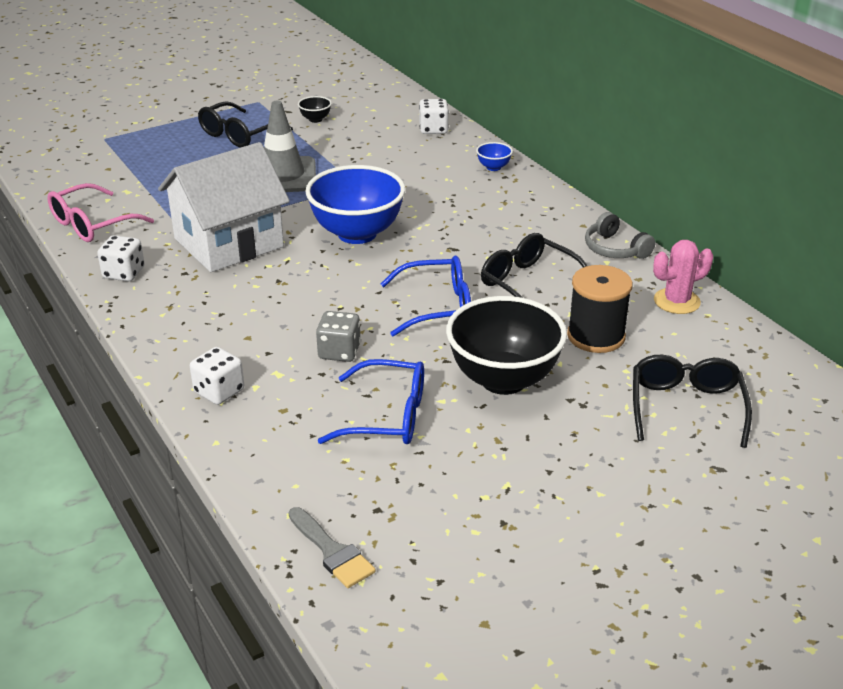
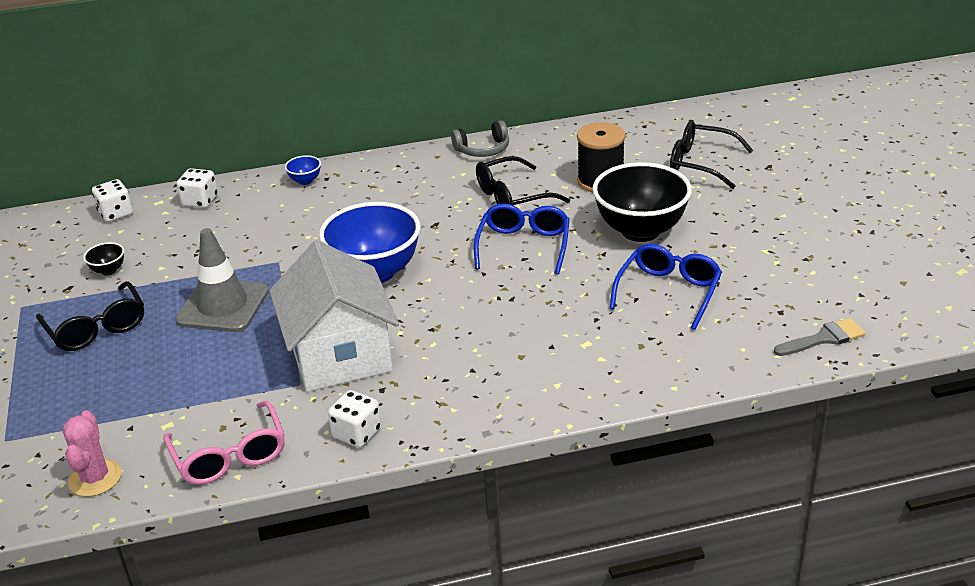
camera: 70 degrees left, 0 degrees up
(219, 391) = (600, 380): white dice -> white dice (116, 213)
(339, 352) = (568, 306): grey dice -> none
(676, 301) = (571, 139): pink cactus -> pink cactus (95, 478)

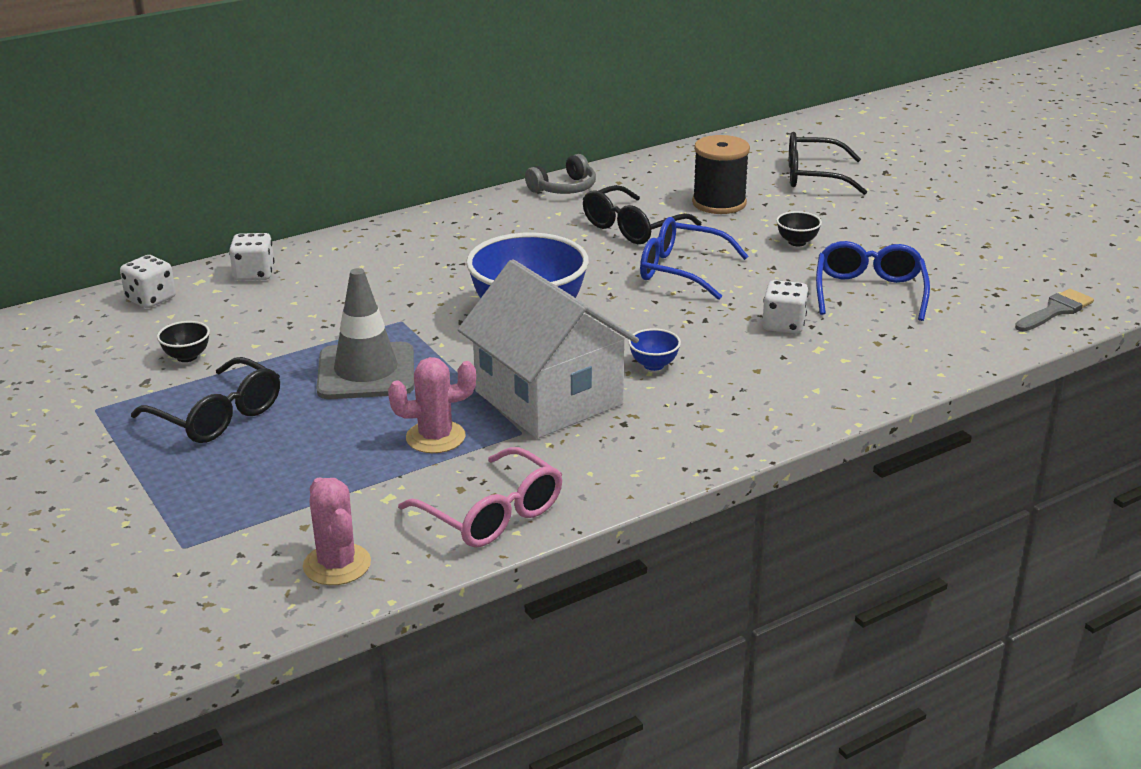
camera: 20 degrees left, 5 degrees down
(234, 376) = (435, 437): none -> pink cactus
(305, 181) = (373, 240): blue bowl -> blue bowl (653, 365)
(357, 433) = (628, 468): white dice -> white dice (783, 325)
(524, 245) = (680, 270): blue glasses -> blue glasses turned 60 degrees counterclockwise
(640, 231) = (797, 242): black bowl -> black bowl, size x0.41

